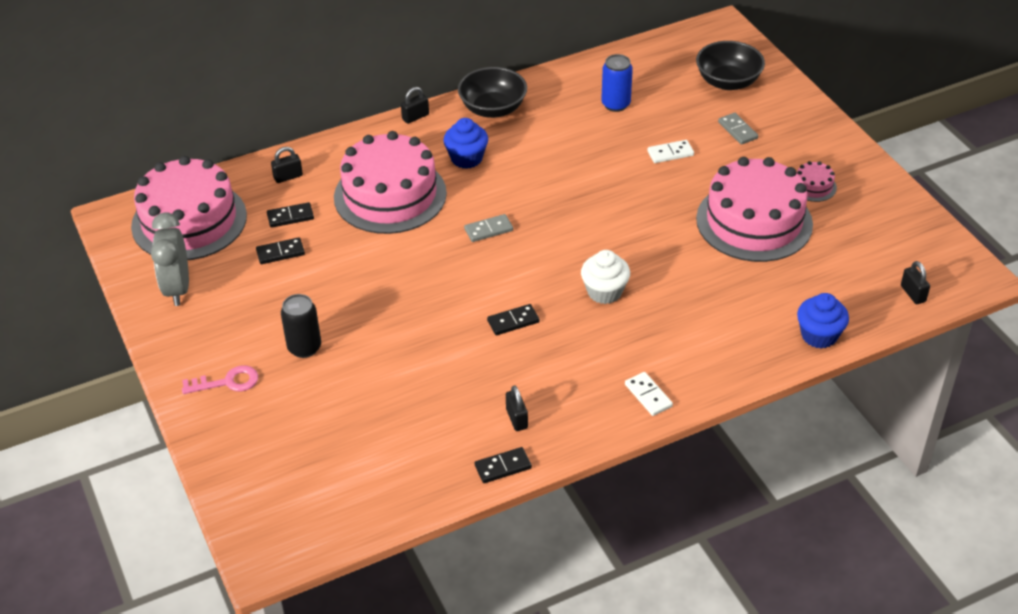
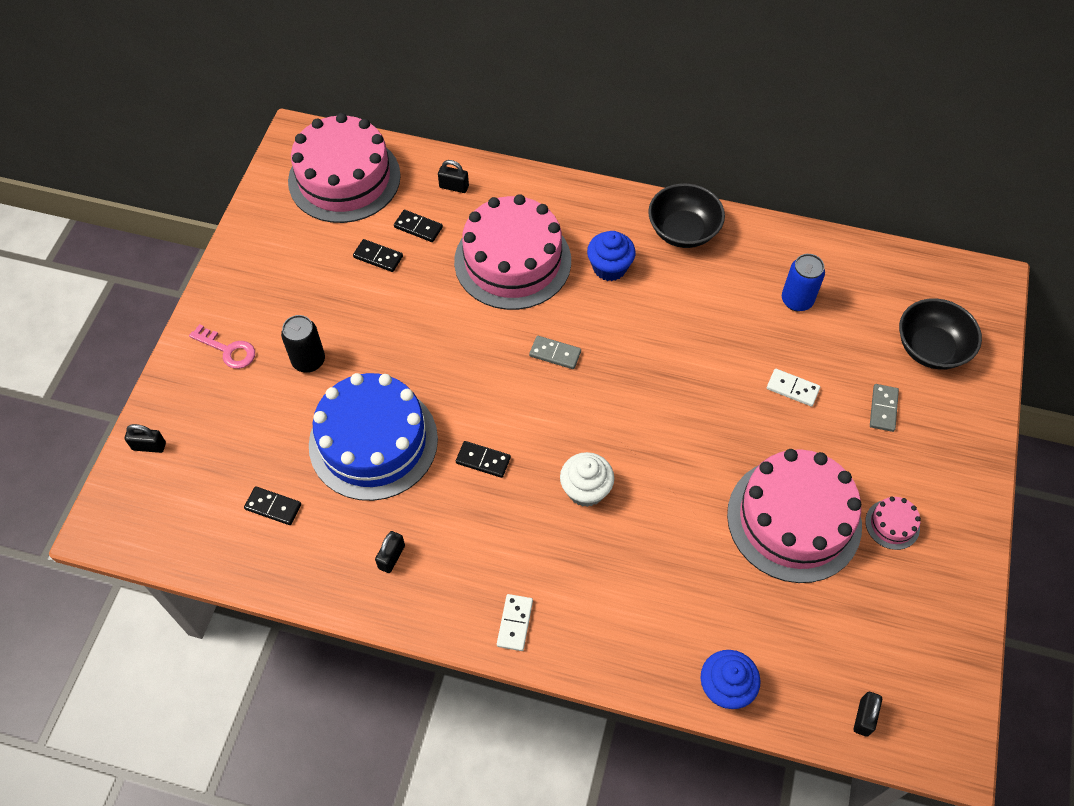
camera: 40 degrees right, 15 degrees up
(177, 288) = (277, 236): grey clock -> none
(415, 117) = (610, 195): black padlock -> black padlock (149, 446)
(418, 363) = (373, 442): none -> blue cake
(503, 467) = (336, 593): black domino -> black domino (273, 507)

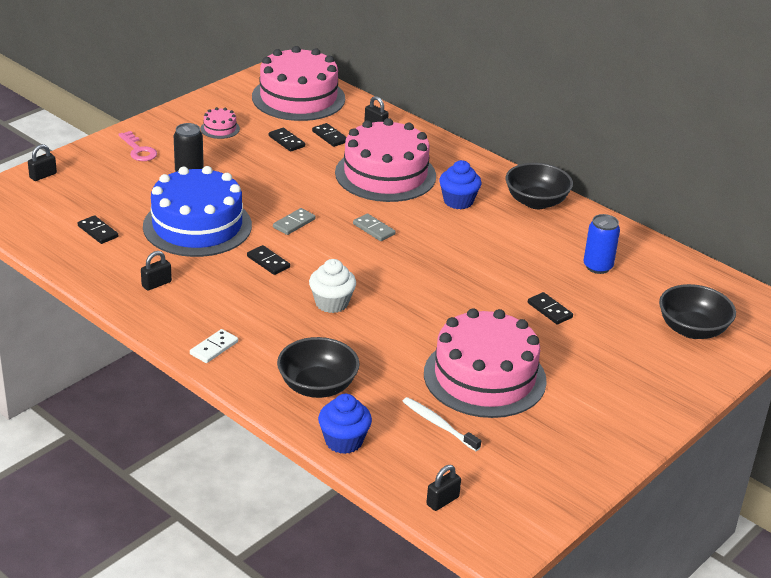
camera: 25 degrees right, 25 degrees down
(149, 446) = (43, 175): black padlock -> black padlock turned 75 degrees counterclockwise
(651, 622) = (317, 386): none -> black bowl
(792, 389) = (549, 310): white domino -> black domino
(795, 612) = (439, 425): none -> white toothbrush
(883, 409) = (618, 347): grey domino -> grey domino (294, 223)
(892, 524) = (566, 410): pink cake -> pink cake (220, 129)

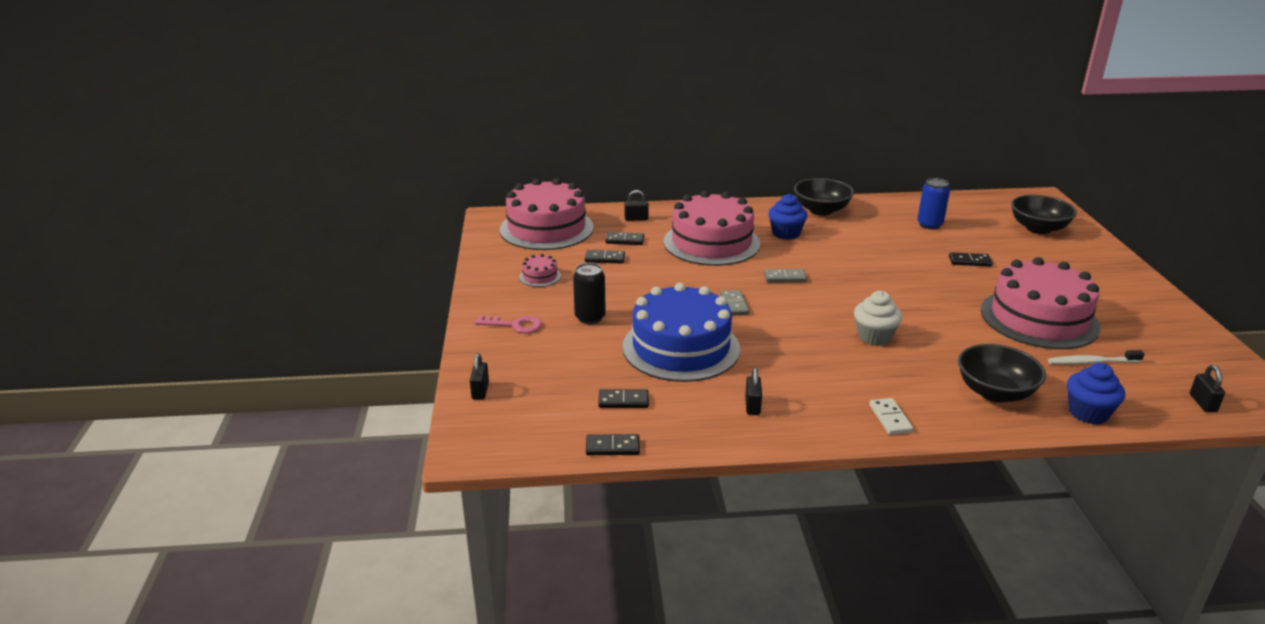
camera: 45 degrees left, 5 degrees down
(268, 262) = (780, 339): black domino -> black domino (612, 447)

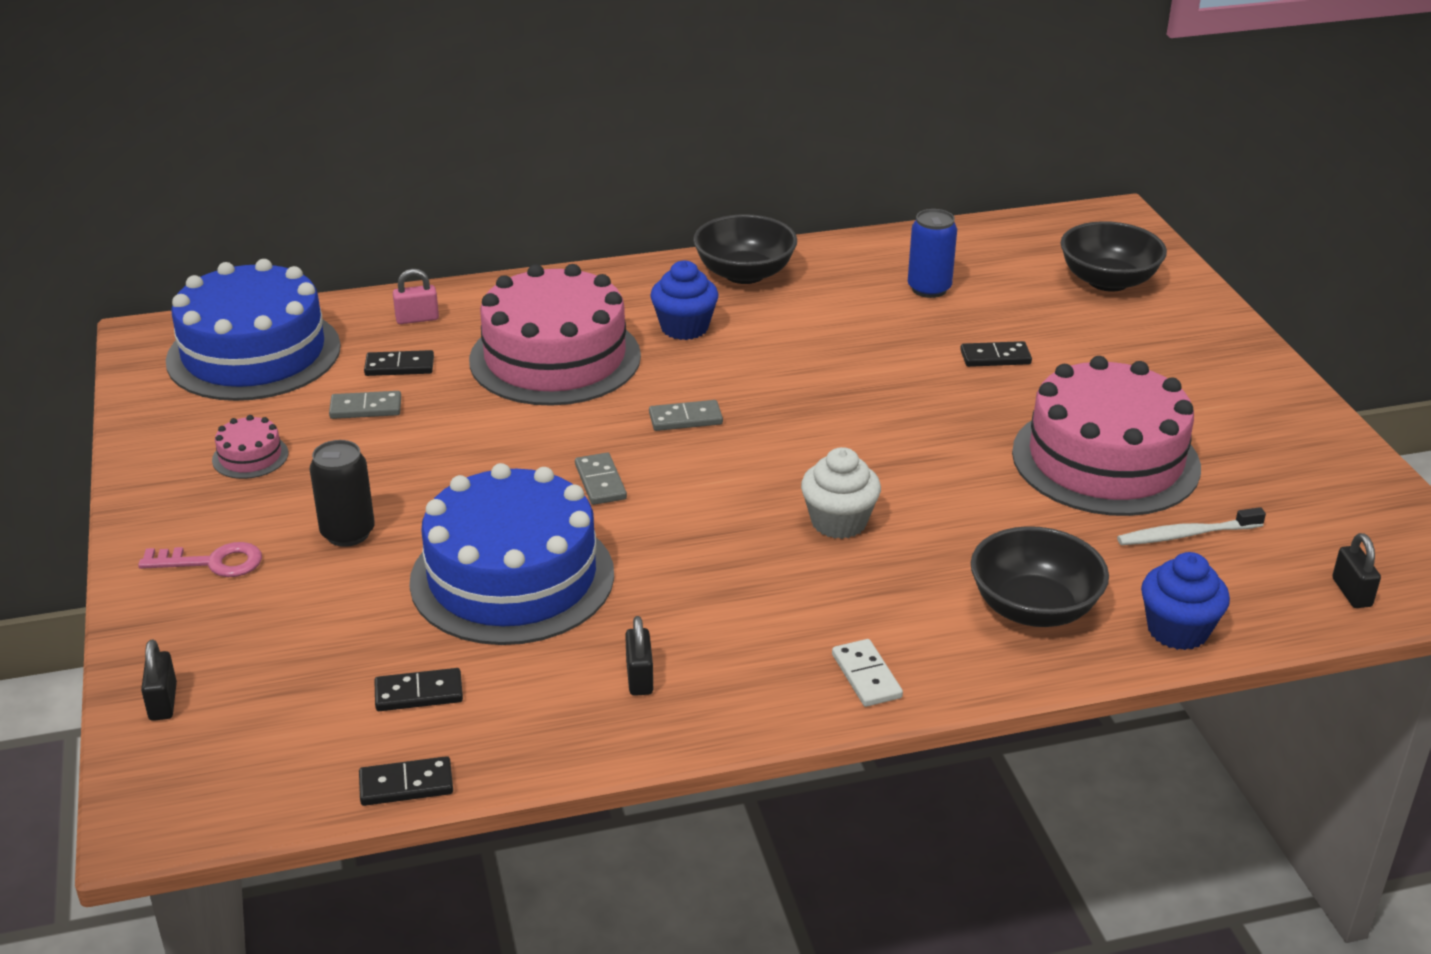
camera: 10 degrees left, 5 degrees up
(546, 228) = (254, 353): pink cake -> blue cake
(605, 259) = (366, 408): black domino -> grey domino
(636, 219) = (417, 319): black padlock -> pink padlock

